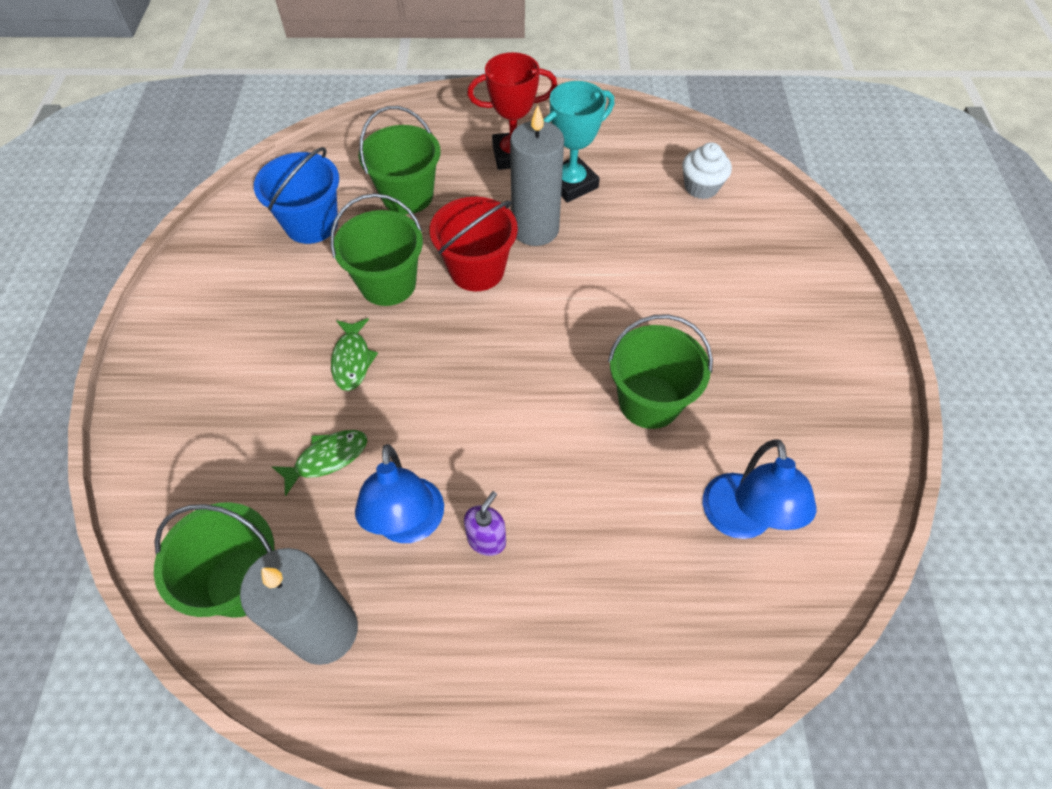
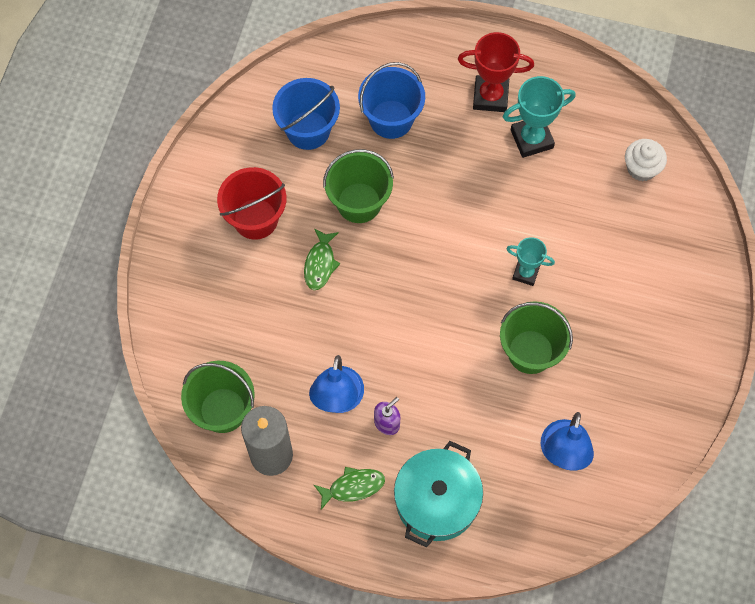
camera: 15 degrees right, 10 degrees up
(327, 458) = (290, 338): green fish -> green fish (353, 487)
(407, 196) = (391, 119): green bucket -> blue bucket
(477, 270) = (431, 206): red bucket -> red bucket (255, 219)
(535, 229) = (488, 178): grey candle -> none
(588, 634) = (437, 501): none -> turquoise pot
(611, 315) = (525, 273): none -> turquoise trophy

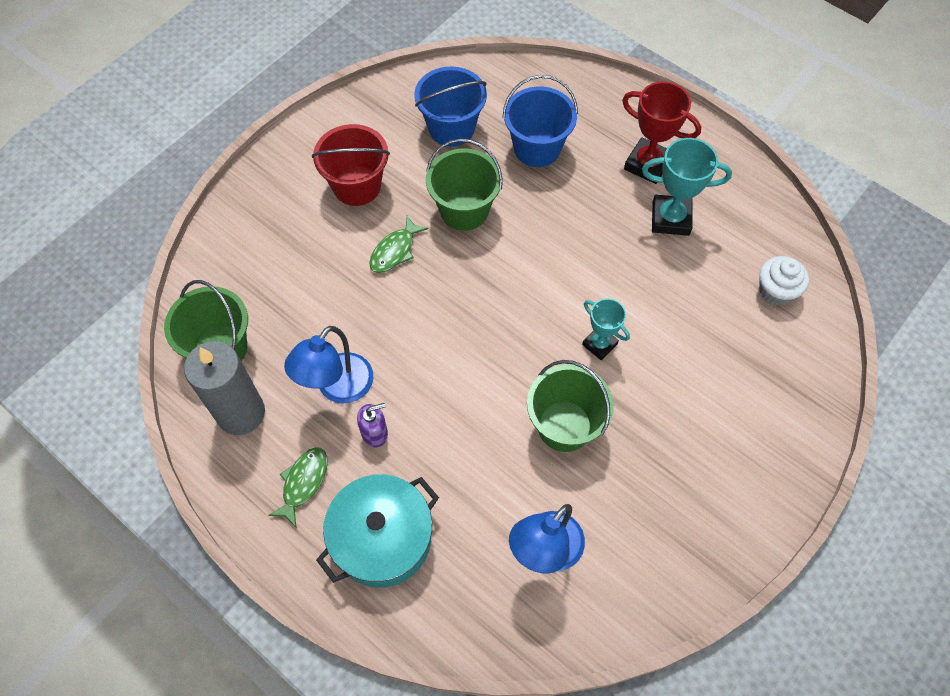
camera: 25 degrees right, 5 degrees down
(353, 487) = (303, 483): green fish -> green fish turned 75 degrees counterclockwise

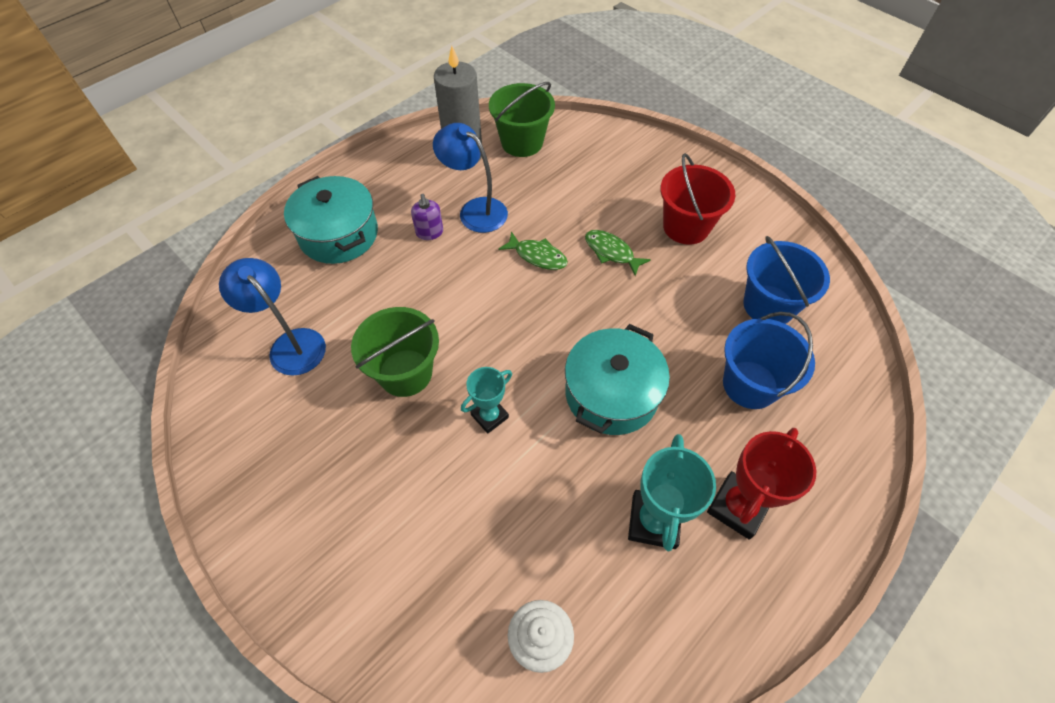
camera: 95 degrees right, 5 degrees down
(303, 483) = (397, 189): green fish -> green fish (537, 256)
(464, 210) = (660, 309): green bucket -> none
(561, 248) = (611, 393): none -> turquoise pot

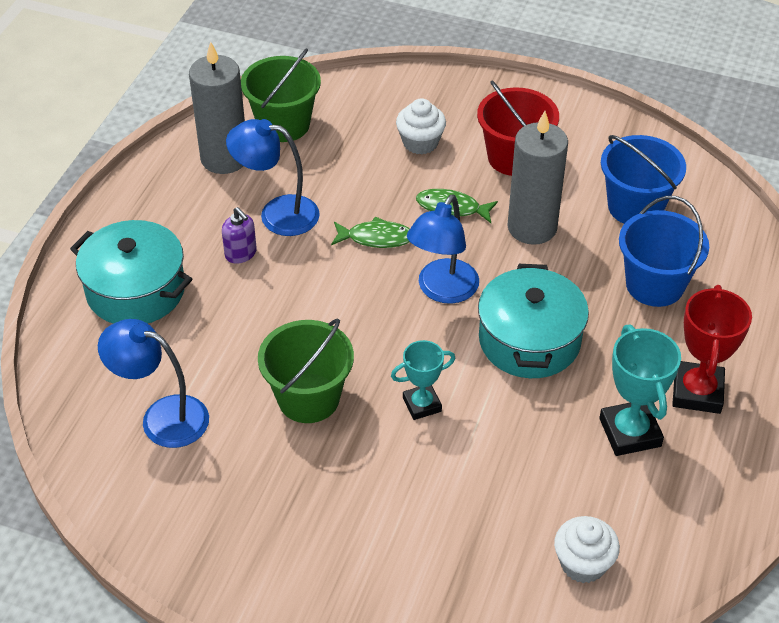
camera: 25 degrees left, 10 degrees down
(489, 416) = (422, 404): turquoise trophy -> turquoise trophy turned 45 degrees clockwise
(564, 320) = (442, 291): none -> blue lamp
(617, 190) = (420, 142): none -> white cupcake
(668, 292) = (532, 227): none -> grey candle

